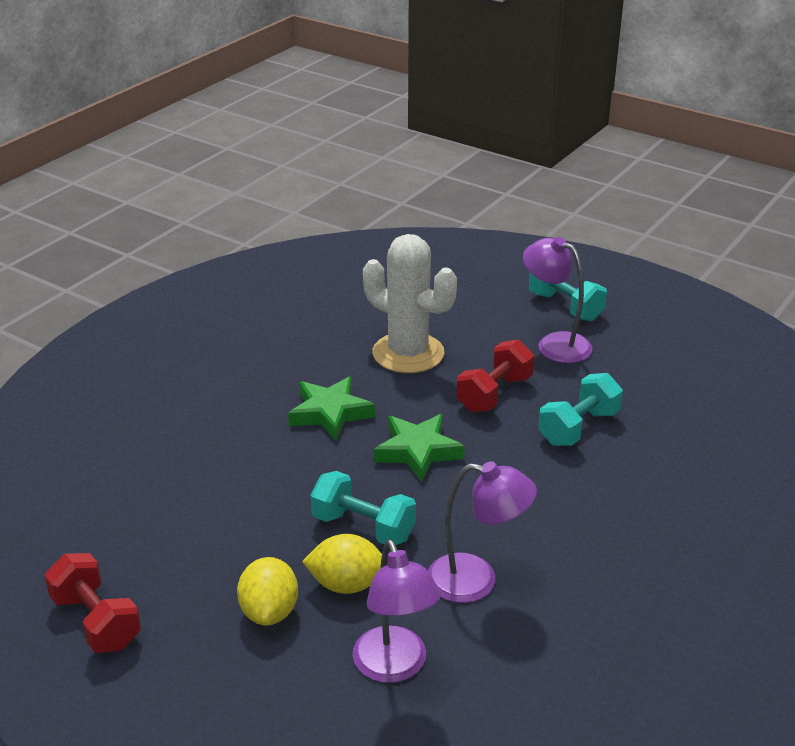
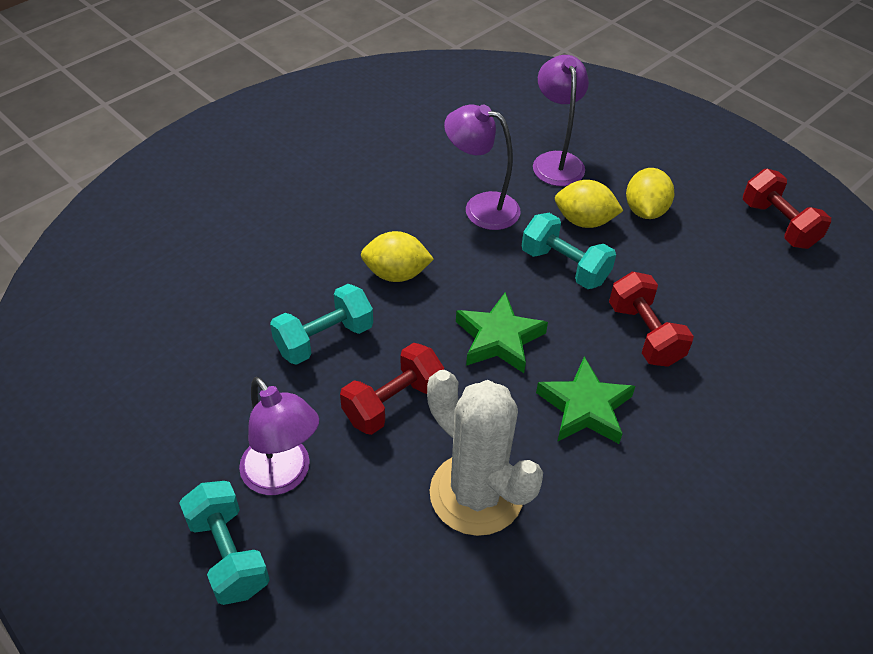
camera: 170 degrees left, 15 degrees up
(275, 475) = (645, 334): none -> red dumbbell
(541, 492) = (396, 274): none -> yellow lemon

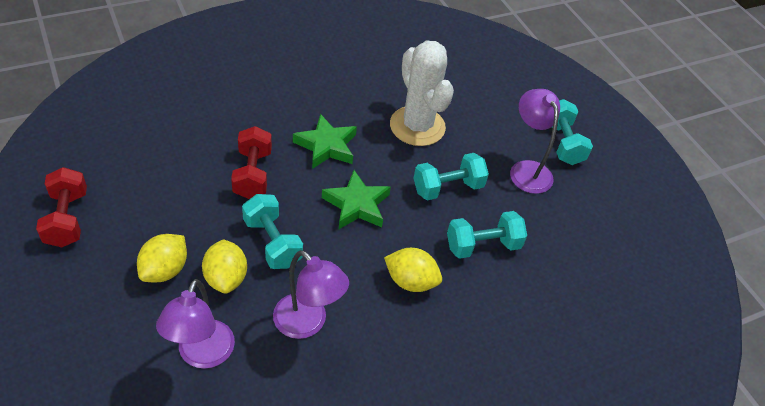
camera: 165 degrees left, 0 degrees up
(393, 403) = (447, 188): red dumbbell -> turquoise dumbbell
(584, 221) = (226, 278): yellow lemon -> yellow lemon turned 45 degrees clockwise

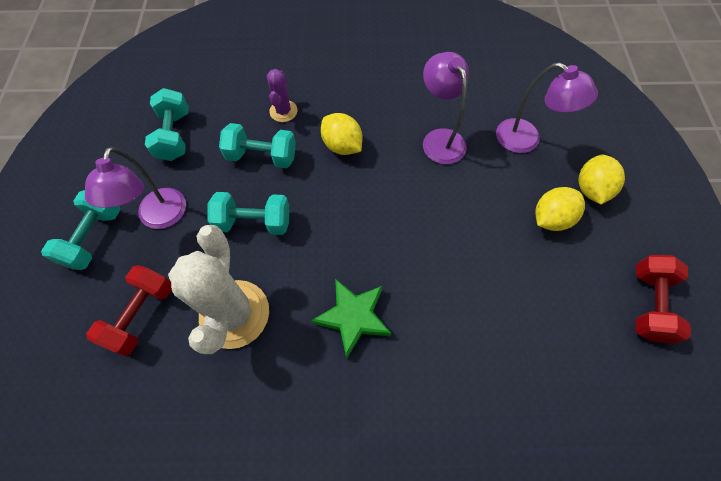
camera: 150 degrees left, 15 degrees up
(202, 355) = (526, 140): purple lamp -> purple lamp turned 90 degrees clockwise
(226, 278) = (497, 195): yellow lemon -> yellow lemon (591, 189)
(252, 174) = (448, 303): red dumbbell -> red dumbbell (142, 315)
(272, 242) = (448, 216): turquoise dumbbell -> turquoise dumbbell (174, 136)
(357, 205) = (353, 231): green star -> none
(496, 301) = (283, 111): none -> purple cactus

